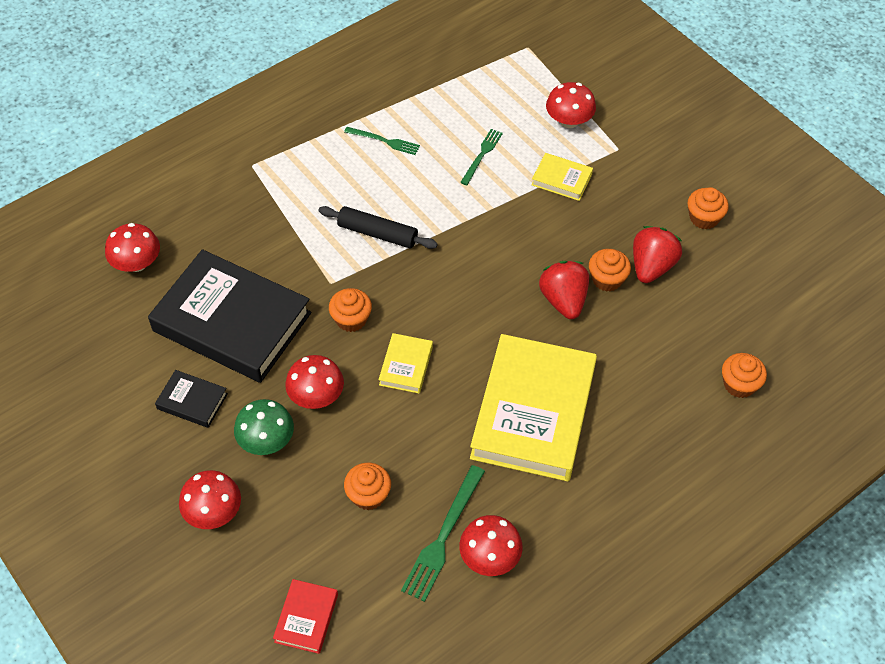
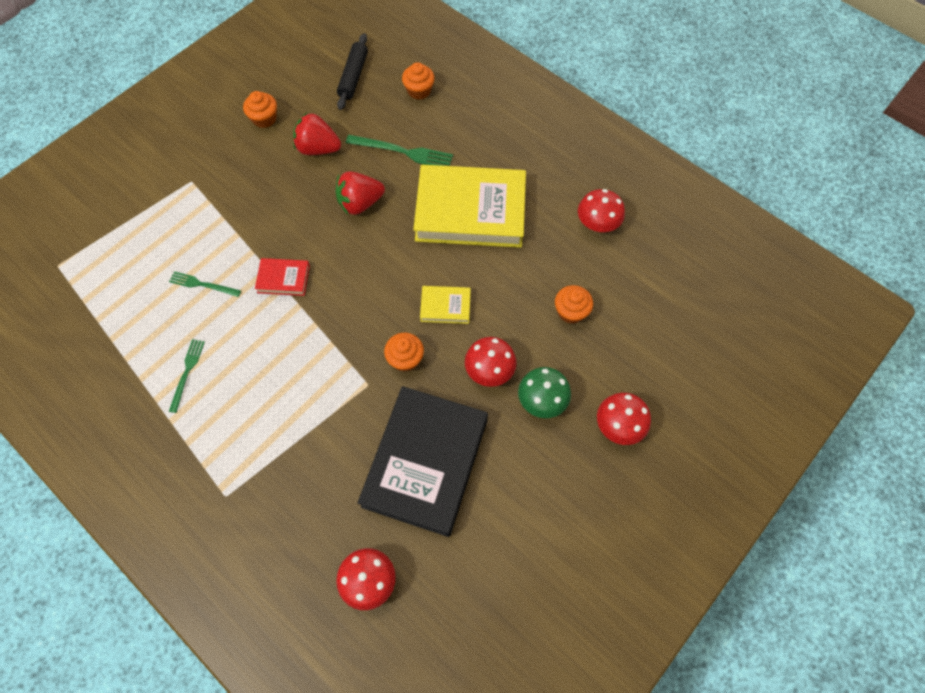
camera: 100 degrees left, 10 degrees up
(192, 401) = (518, 474): black book -> none
(306, 618) = (683, 333): red book -> red book (283, 279)
(377, 233) = (305, 356): black rolling pin -> black rolling pin (353, 76)
(443, 536) = (590, 255): green fork -> green fork (403, 152)
(561, 179) = (229, 219): yellow book -> none
(569, 121) = (157, 221): red mushroom -> none
(607, 279) = (335, 176): orange cupcake -> none

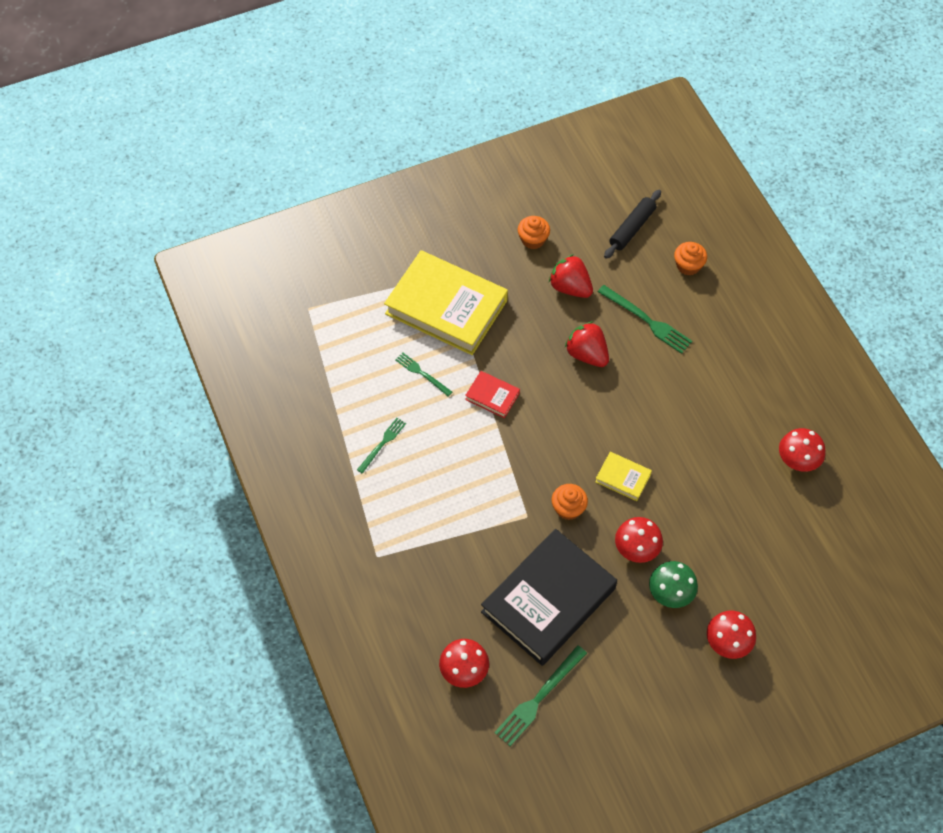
camera: 25 degrees right, 5 degrees down
(360, 203) = (587, 354): red strawberry -> red strawberry turned 45 degrees clockwise
(460, 574) = (539, 698): none -> green fork
(470, 211) = (684, 401): yellow book -> yellow book (446, 307)
(571, 311) = (733, 528): orange cupcake -> none

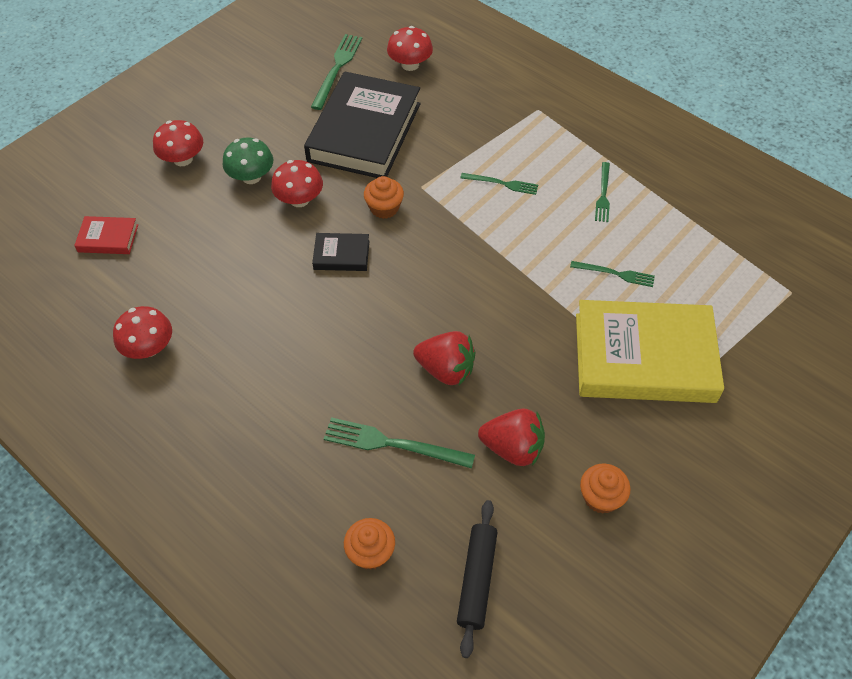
camera: 155 degrees right, 5 degrees down
(457, 490) = (502, 184): none -> green fork
(492, 396) = (525, 281): red book -> red book (108, 238)
(623, 478) = (341, 255): yellow book -> black book

